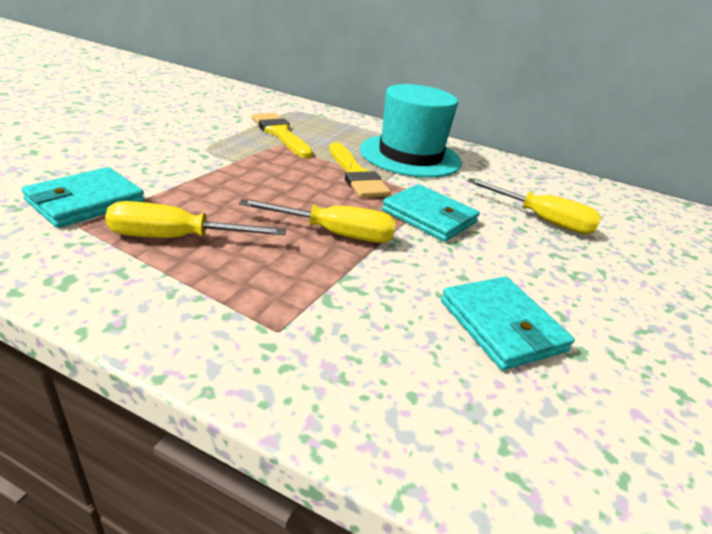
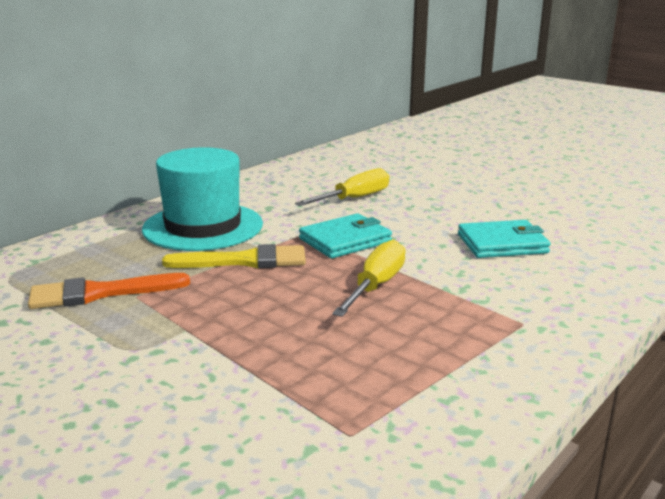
camera: 70 degrees left, 10 degrees down
(86, 201) = (287, 435): turquoise wallet -> none
(176, 238) = (382, 368): yellow screwdriver -> none
(280, 134) = (100, 293): yellow brush -> orange brush

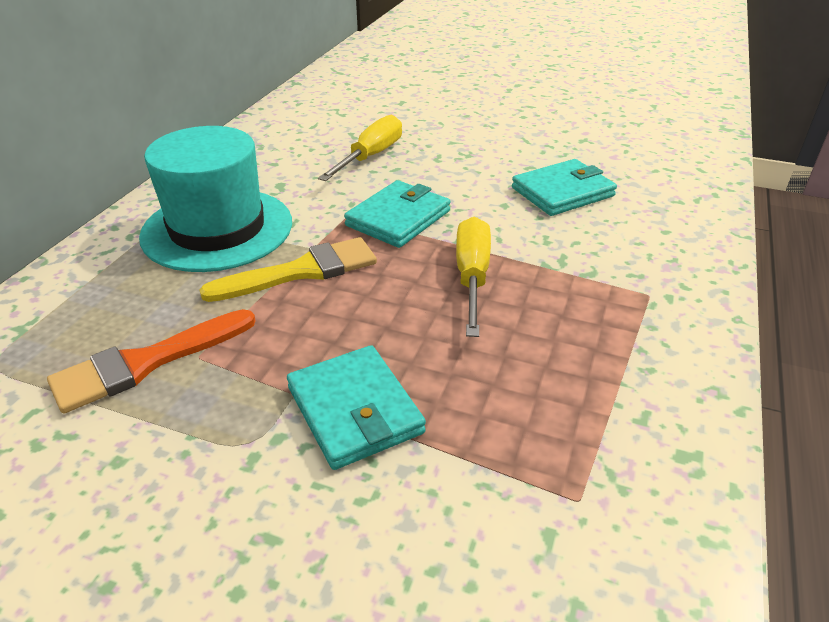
camera: 20 degrees left, 15 degrees up
(221, 347) = (354, 410): none -> turquoise wallet

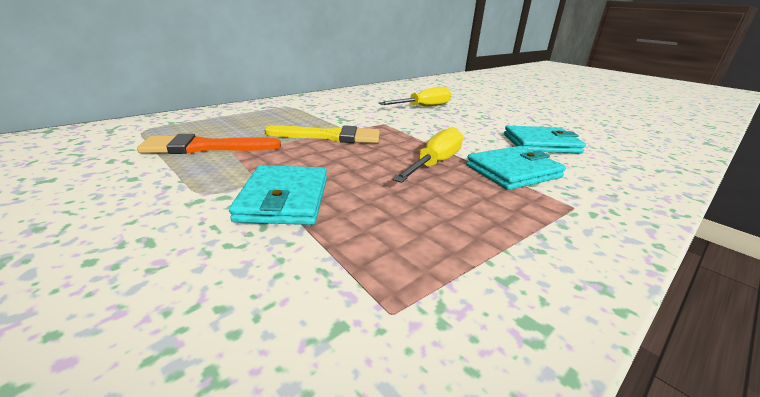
camera: 25 degrees right, 10 degrees down
(217, 229) = (307, 113): turquoise hat -> none
(398, 218) = (413, 130): turquoise wallet -> turquoise wallet (513, 171)

